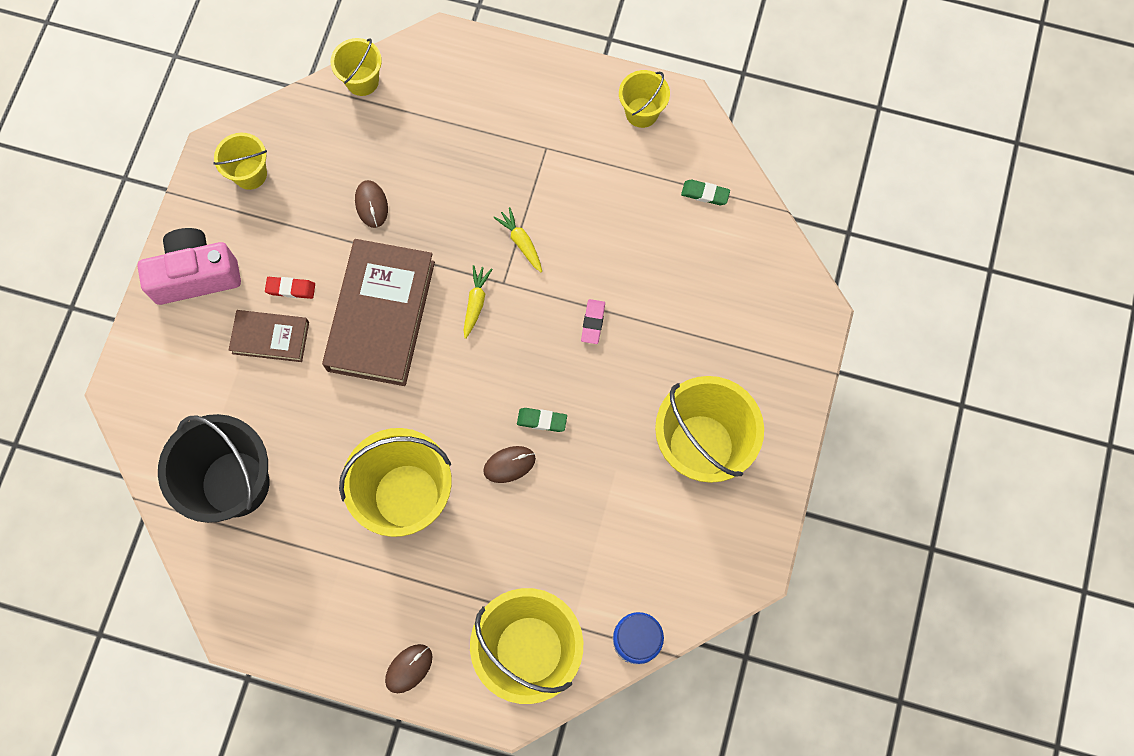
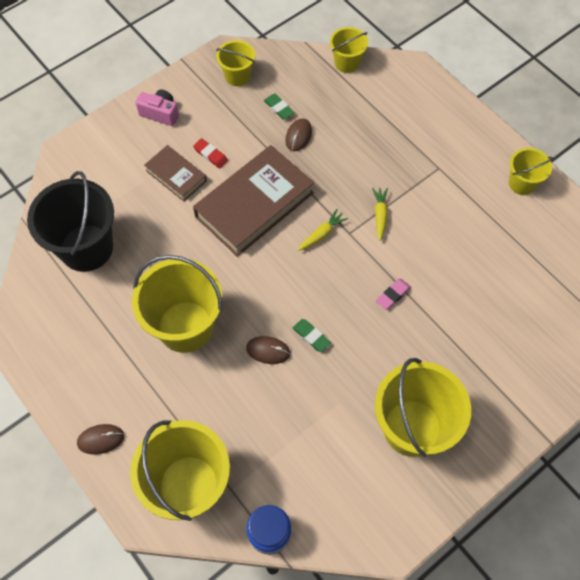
camera: 35 degrees right, 10 degrees down
(196, 275) = (160, 113): pink camera -> pink camera, size x0.60
(705, 194) = (532, 260): green eraser -> green eraser (279, 108)

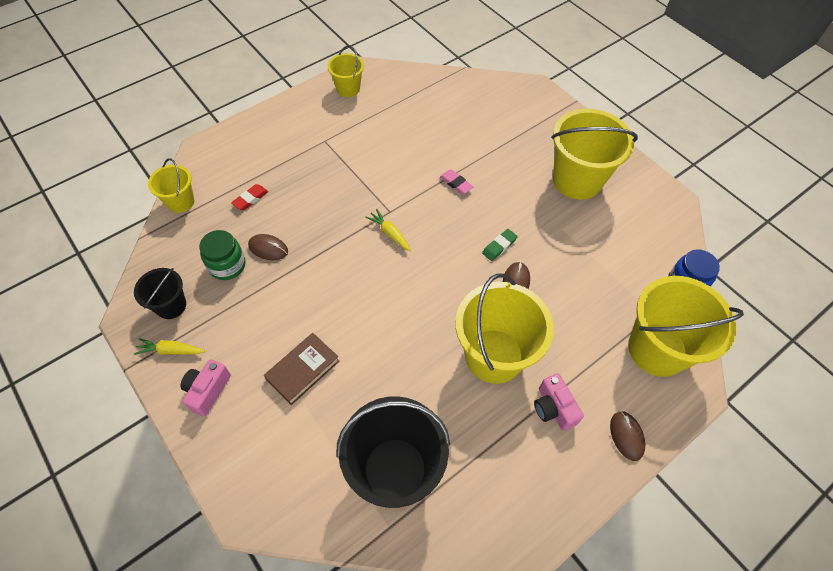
camera: 90 degrees left, 5 degrees down
(131, 376) = (553, 408): none -> pink camera
(210, 155) = (279, 333): red eraser -> red eraser (250, 199)
(237, 76) = (171, 306): yellow bucket -> black bucket
(254, 204) = (350, 291): brown book -> none
(279, 108) = (227, 265): green eraser -> green jar
(380, 215) = (371, 187): yellow carrot -> yellow carrot (170, 350)

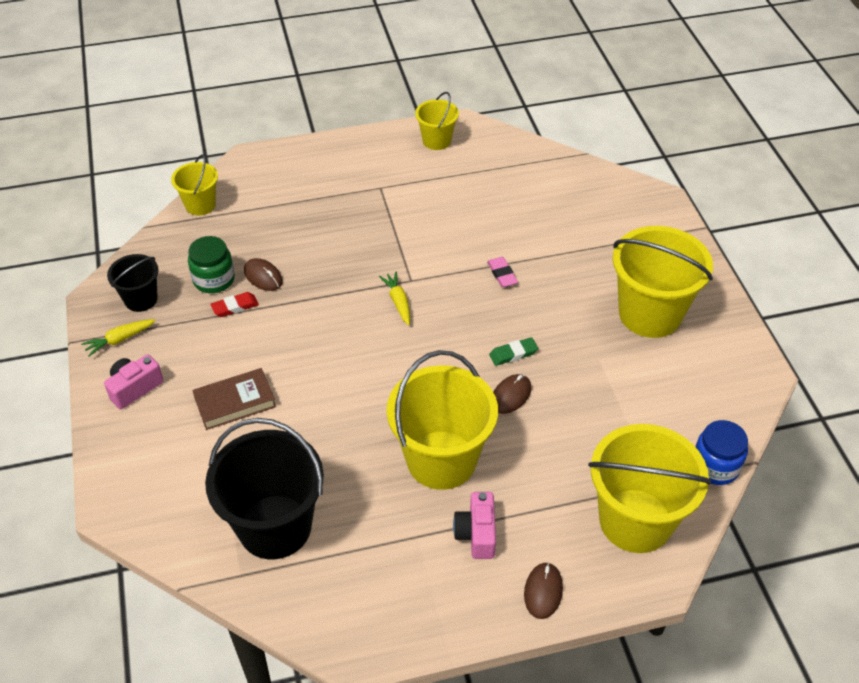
camera: 25 degrees right, 10 degrees down
(170, 350) = (119, 340): yellow carrot -> yellow carrot turned 60 degrees counterclockwise
(250, 199) = (271, 223): red eraser -> red eraser (235, 307)

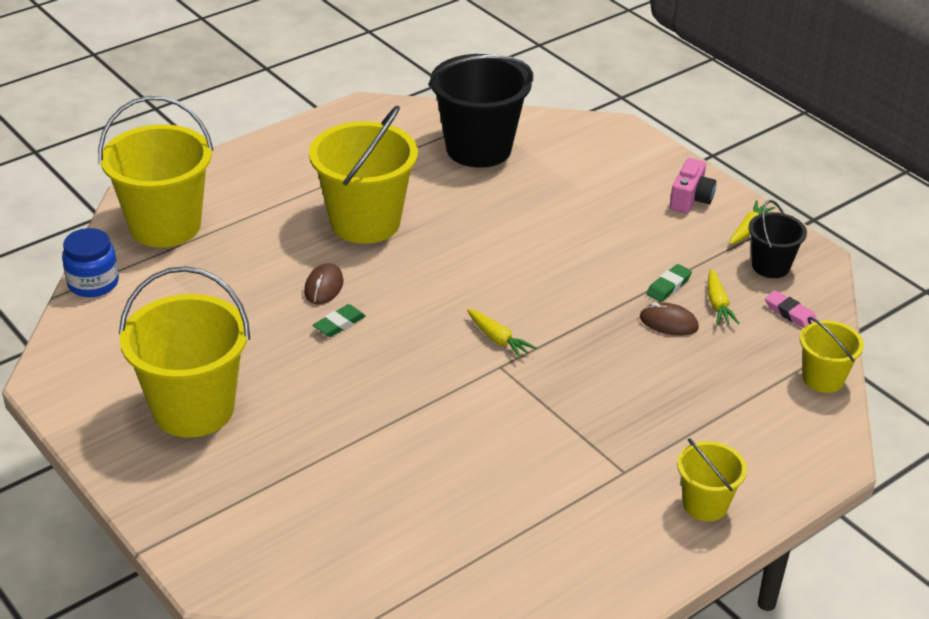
camera: 155 degrees right, 10 degrees down
(214, 280) = (717, 304): green jar -> yellow carrot
(235, 307) = (668, 286): red eraser -> green eraser
(235, 402) = (589, 213): brown book -> none
(436, 141) = (600, 574): yellow bucket -> yellow bucket (705, 504)
(476, 533) = (306, 184): pink camera -> none
(502, 274) = (395, 404): pink eraser -> pink eraser (790, 313)
(543, 591) = (233, 166): brown mouse -> none

